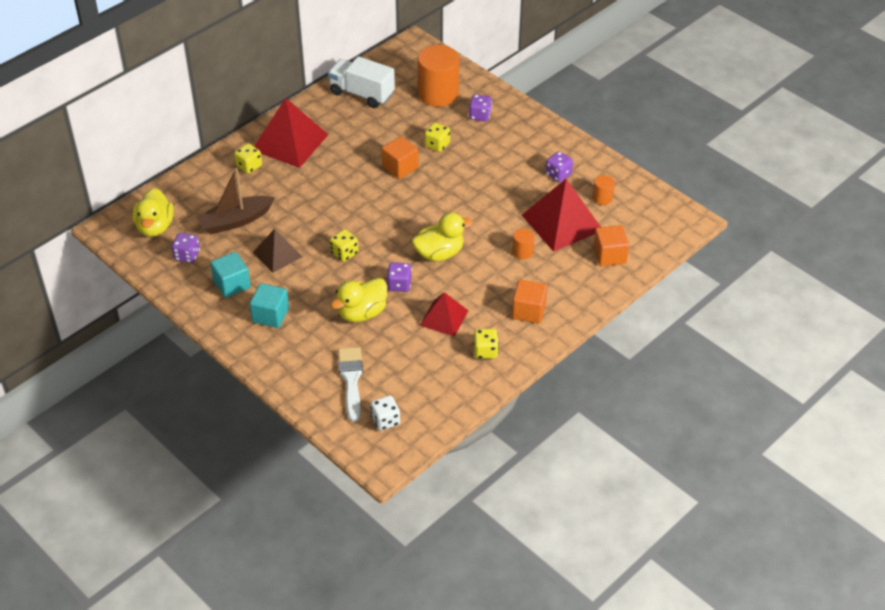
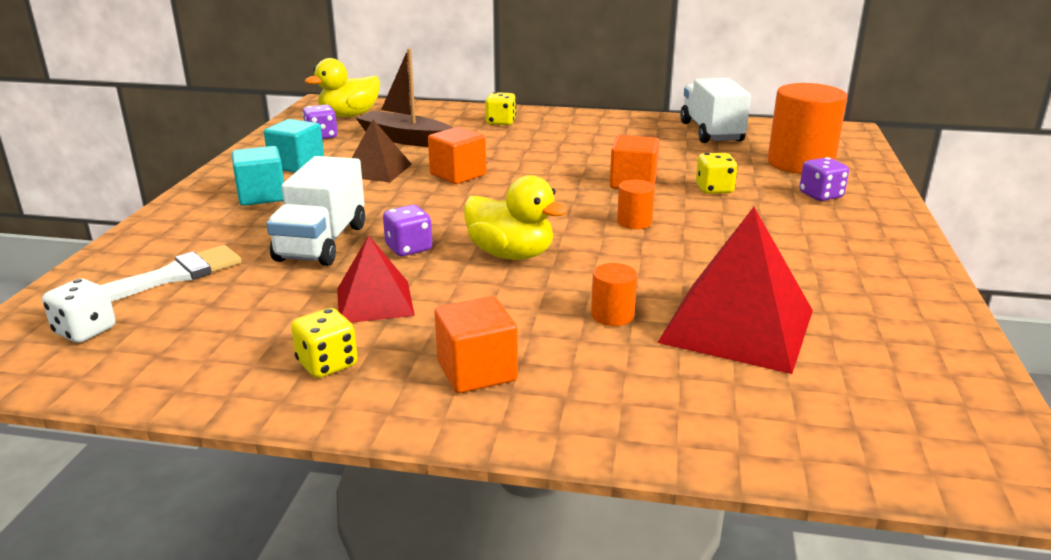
camera: 55 degrees right, 20 degrees down
(290, 142) = (570, 127): red pyramid -> none
(344, 253) = (426, 200): yellow dice -> none
(362, 313) = (322, 243): yellow duck -> white truck
(558, 174) = (833, 284): purple dice -> none
(602, 198) = (864, 343): orange cylinder -> orange cylinder (634, 222)
(609, 255) = (742, 406): orange cube -> orange cube (458, 175)

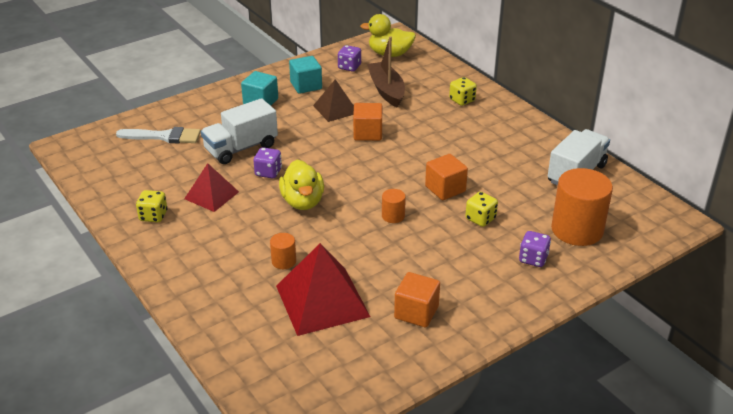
camera: 45 degrees right, 10 degrees up
(85, 331) = (107, 150): white dice -> none
(477, 371) = (193, 253): orange cube -> orange cube (416, 312)

